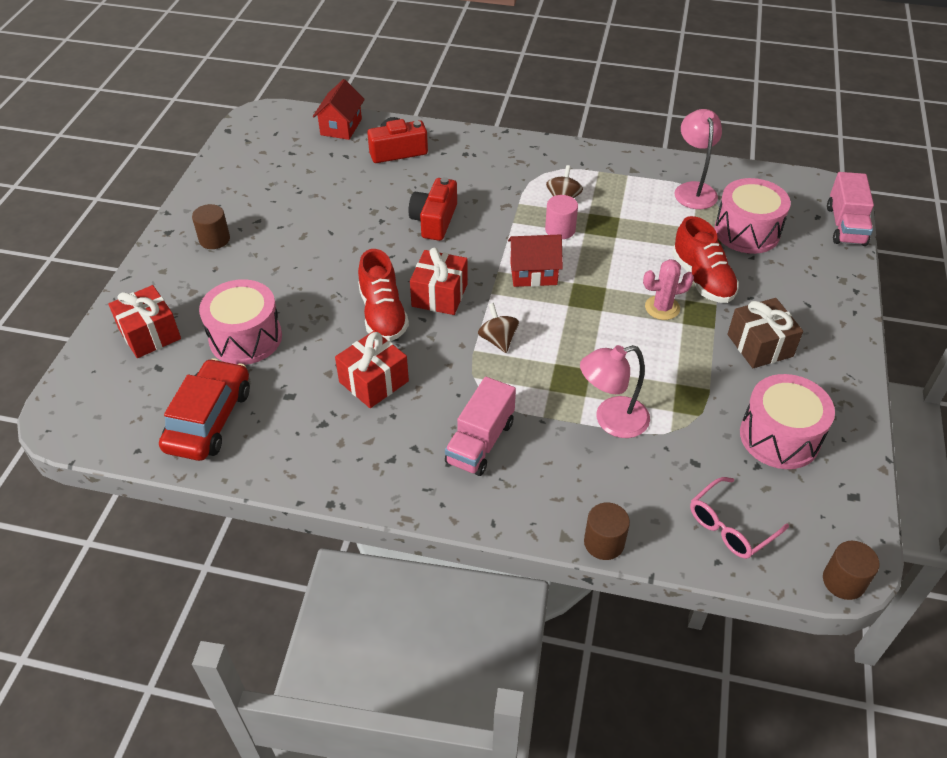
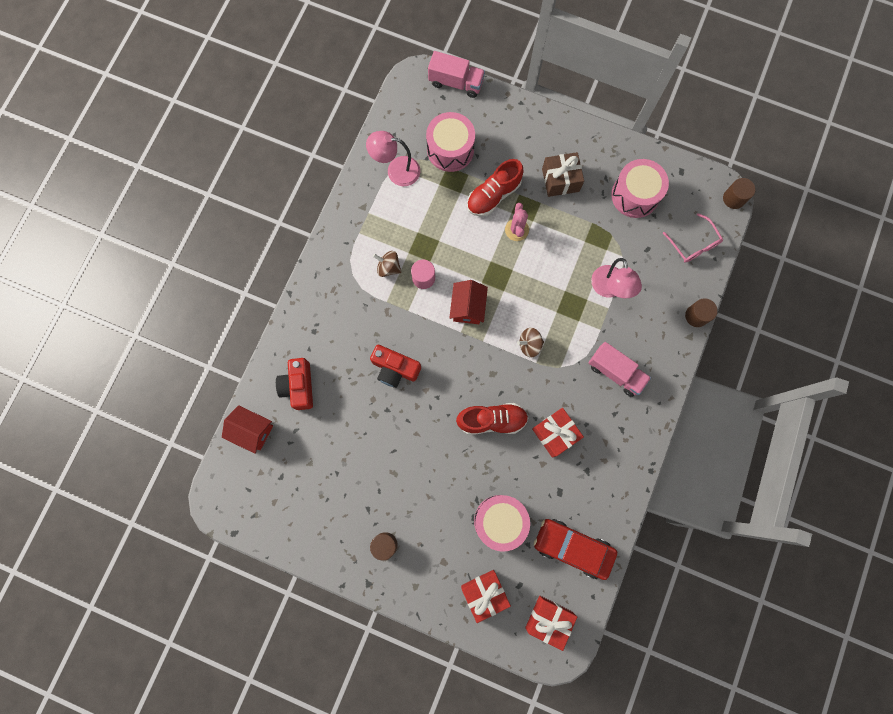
camera: 80 degrees left, 30 degrees up
(439, 295) = (479, 377): red gift -> red gift (548, 619)
(702, 279) = (493, 195): red shoe -> red shoe turned 150 degrees clockwise

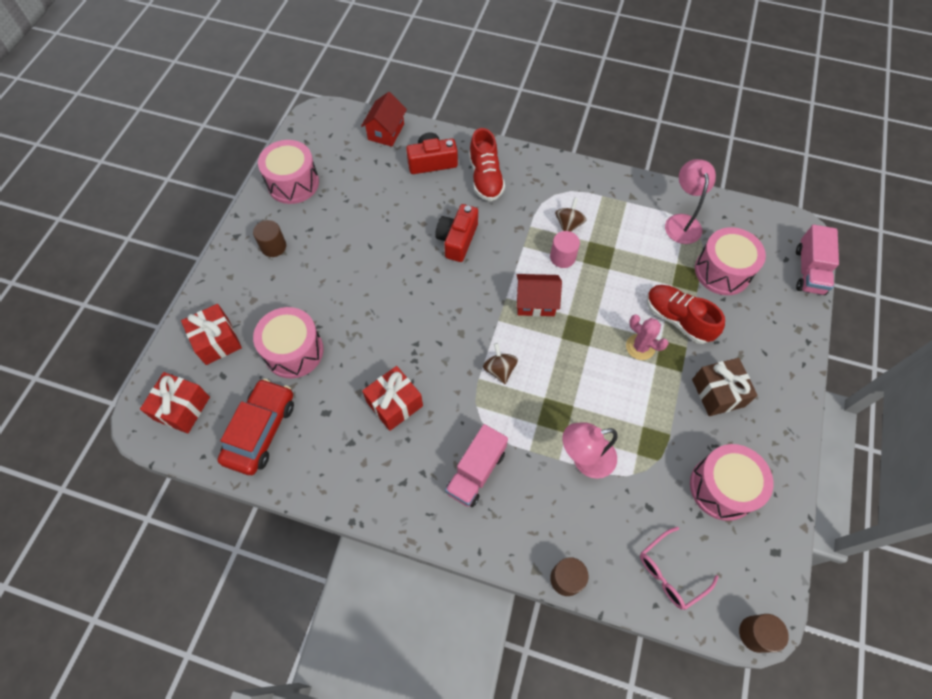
camera: 85 degrees right, 15 degrees down
(308, 528) = (293, 183): none -> pink drum
(492, 420) = (407, 336): red shoe -> red shoe (485, 178)
(516, 230) = (640, 347): pink cactus -> pink cactus turned 45 degrees clockwise

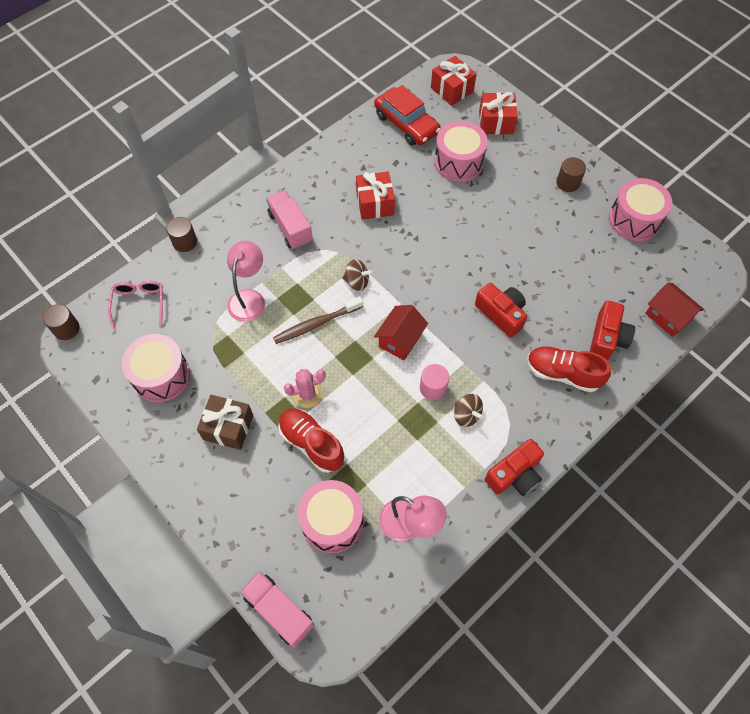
camera: 120 degrees right, 0 degrees up
(568, 379) = (316, 324): none -> brown toothbrush
(592, 176) = (514, 475): none -> red camera
(678, 319) = (311, 443): red shoe -> red shoe turned 120 degrees counterclockwise

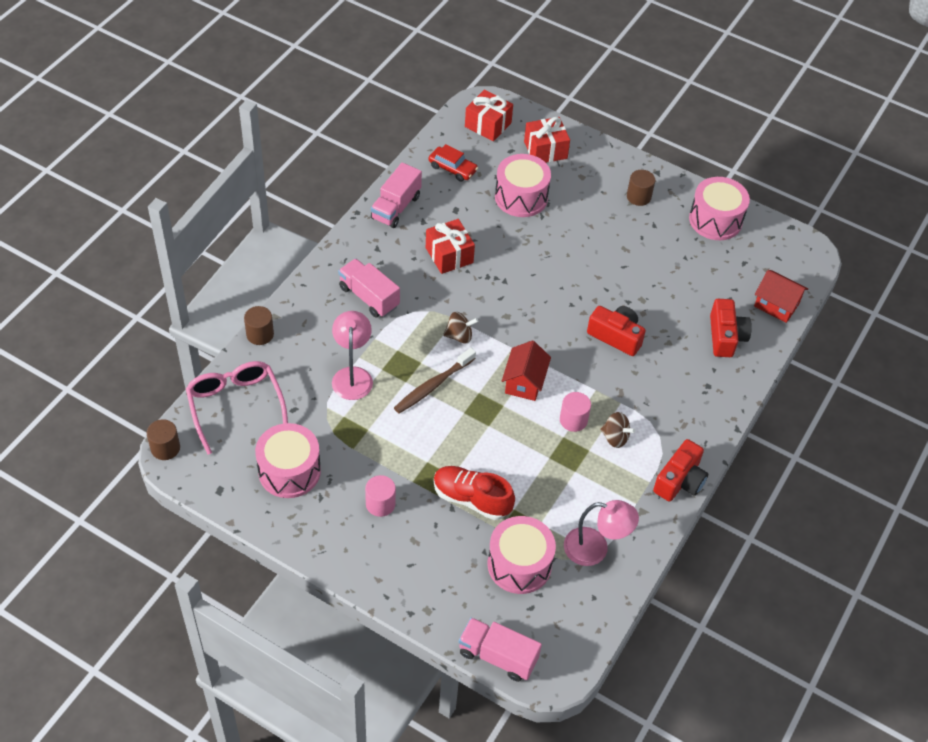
camera: 20 degrees left, 10 degrees down
(139, 303) = (235, 406): pink glasses -> pink glasses, size x1.53
(228, 427) = (380, 504): brown gift -> pink cylinder
(307, 395) = (449, 455): pink cactus -> none
(344, 150) = (396, 207): none -> pink truck
(406, 124) = (452, 168): red car -> red car, size x0.62
(562, 373) = (694, 379): red shoe -> none

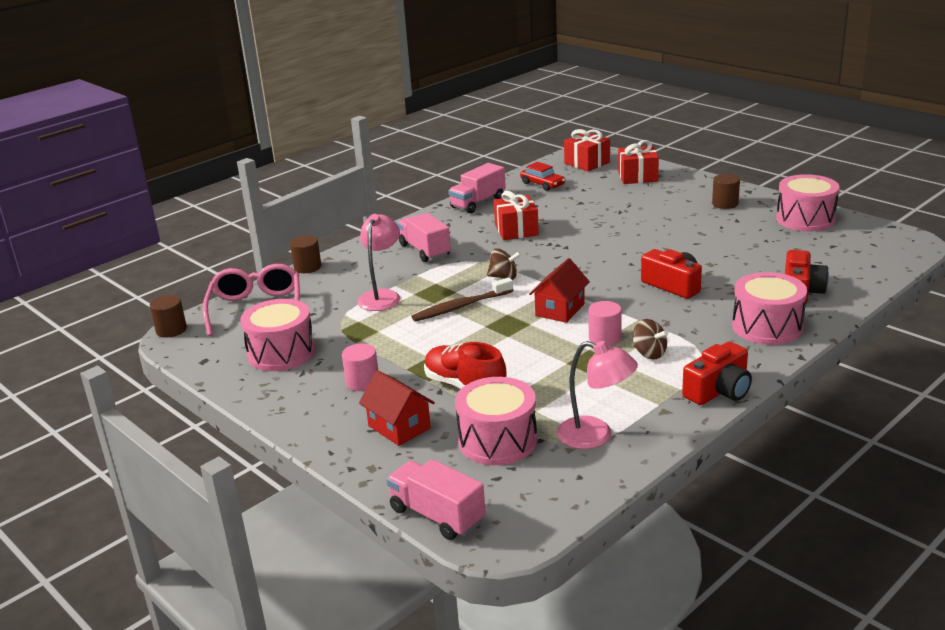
camera: 20 degrees right, 25 degrees down
(521, 197) = (603, 201): pink drum -> pink drum (767, 327)
(776, 305) = (866, 273): red house -> red house (399, 427)

